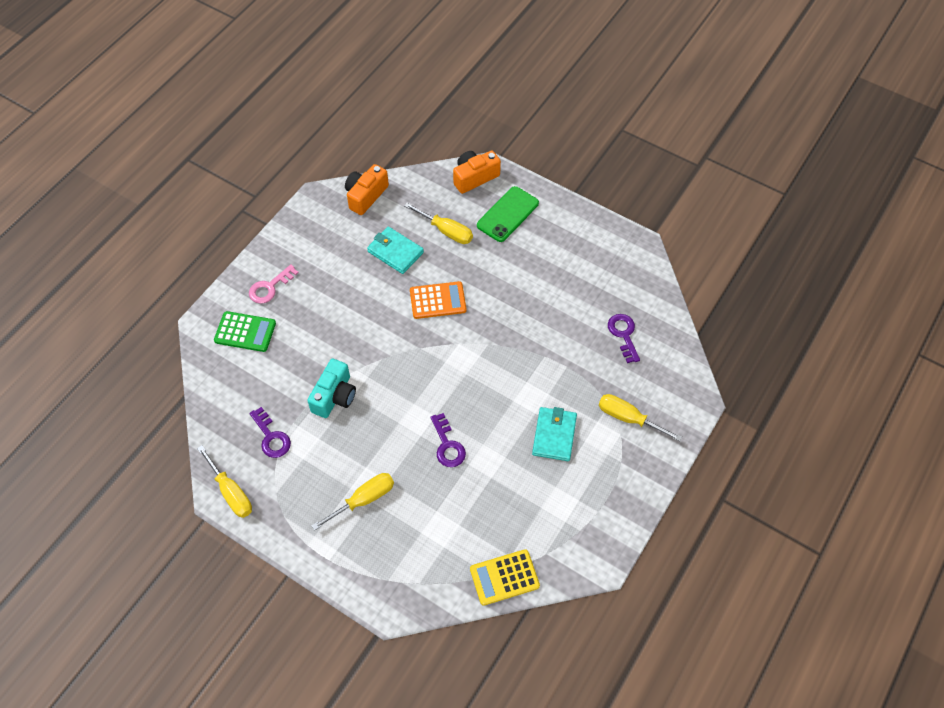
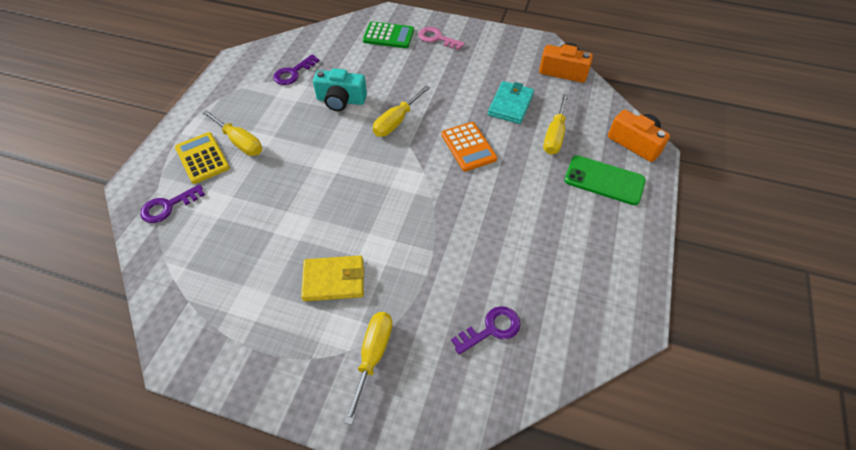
camera: 75 degrees right, 5 degrees down
(231, 492) = (240, 63): yellow screwdriver -> yellow screwdriver (396, 121)
(245, 332) = (388, 36): green calculator -> green calculator turned 75 degrees counterclockwise
(447, 445) = (305, 189): purple key -> purple key (168, 206)
(504, 577) = (160, 267): yellow calculator -> yellow calculator (202, 158)
(554, 435) = (334, 280): turquoise wallet -> yellow wallet

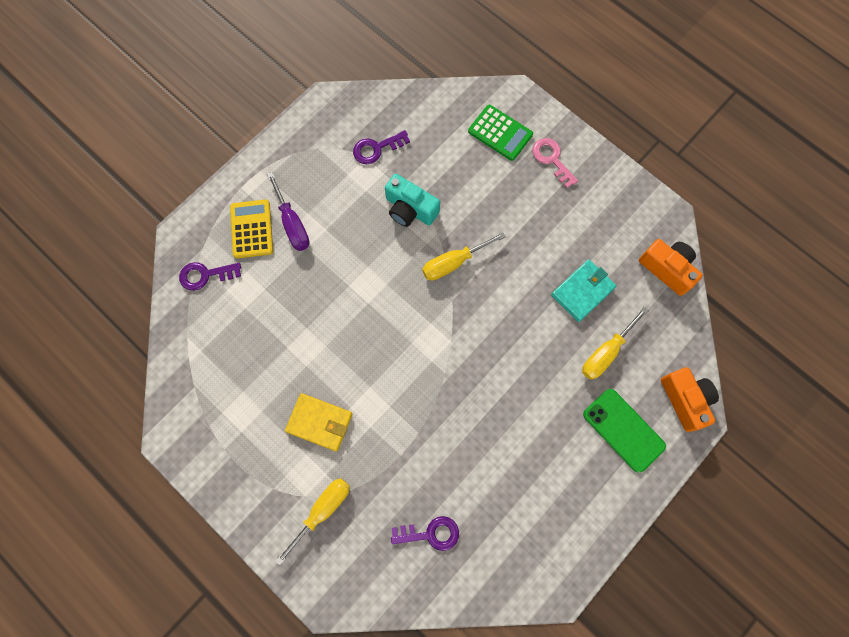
camera: 25 degrees right, 20 degrees up
(240, 142) = (292, 224): yellow screwdriver -> purple screwdriver
(468, 147) = (510, 328): orange calculator -> none

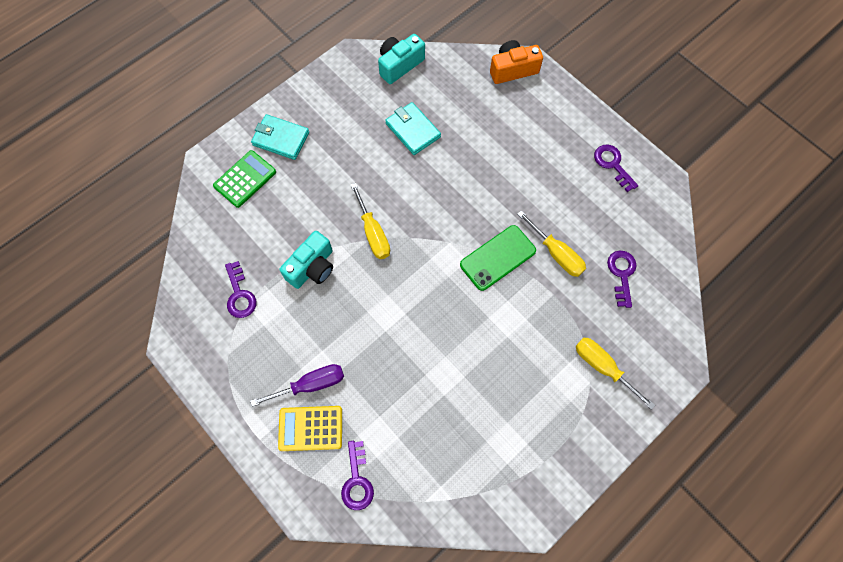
camera: 85 degrees left, 5 degrees down
(319, 422) = (520, 366): yellow wallet -> none
(551, 159) = (281, 139): pink key -> turquoise wallet
(571, 524) = (612, 164): none -> purple key
(606, 352) = (469, 120): yellow screwdriver -> yellow screwdriver (556, 253)
(623, 430) = (536, 116): green phone -> green phone (497, 258)
(667, 269) = (399, 65): orange camera -> turquoise camera

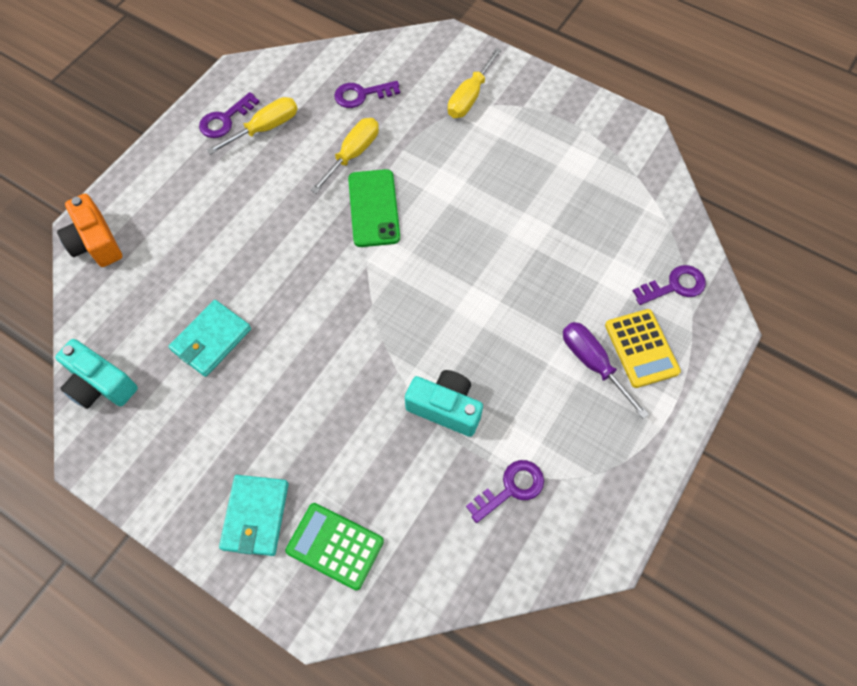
camera: 105 degrees left, 5 degrees down
(373, 233) = (377, 348): yellow screwdriver -> yellow screwdriver (265, 128)
(497, 258) = (373, 208): green phone -> green phone turned 45 degrees clockwise

